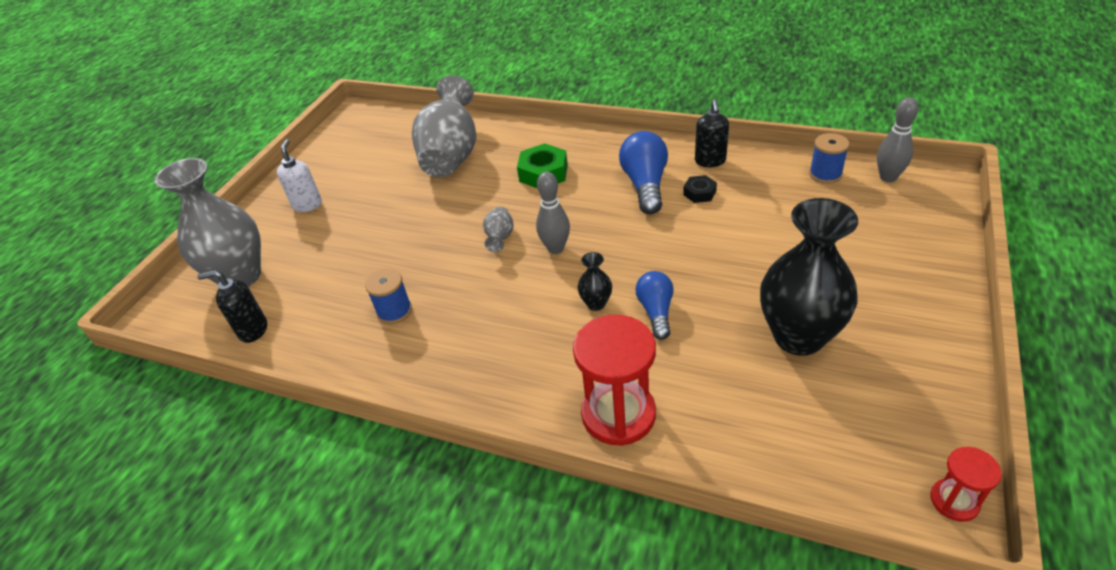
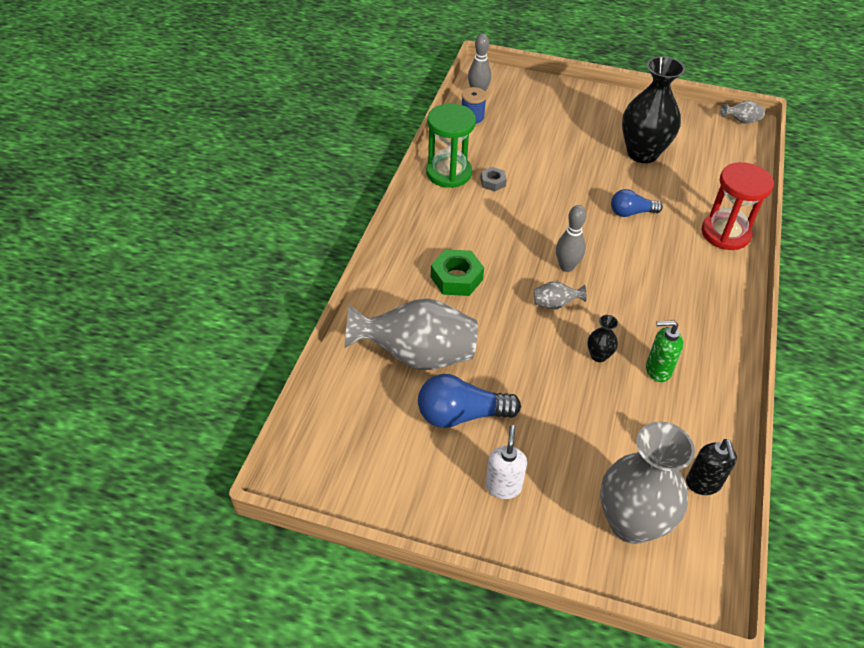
camera: 100 degrees left, 5 degrees up
(307, 205) = (503, 486): white soap dispenser -> white soap dispenser turned 105 degrees clockwise
(394, 311) = (657, 370): blue spool -> green soap dispenser
(596, 303) = (628, 243): black vase -> black vase (598, 355)
(645, 185) = (480, 212): blue light bulb -> blue light bulb (461, 415)
(699, 193) = (493, 182): black nut -> grey nut
(710, 161) = (449, 173): black soap dispenser -> green hourglass
(954, 501) = (741, 121): red hourglass -> grey vase

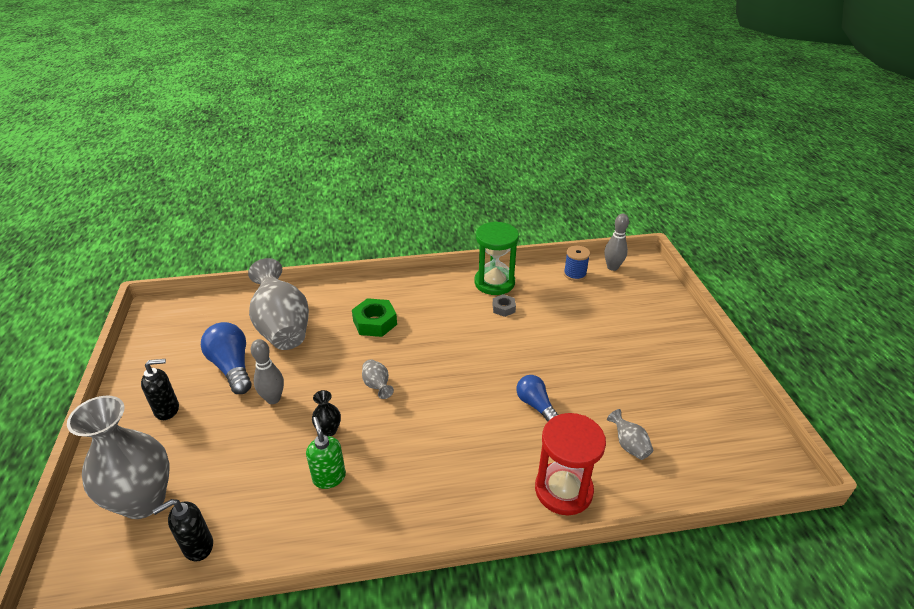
camera: 65 degrees right, 10 degrees down
(503, 486) = (167, 410): white soap dispenser -> black soap dispenser
(566, 267) = (428, 380): grey bowling pin -> grey bowling pin (273, 399)
(642, 153) = (635, 391): black vase -> none
(741, 121) = (783, 462): grey vase -> grey vase (628, 445)

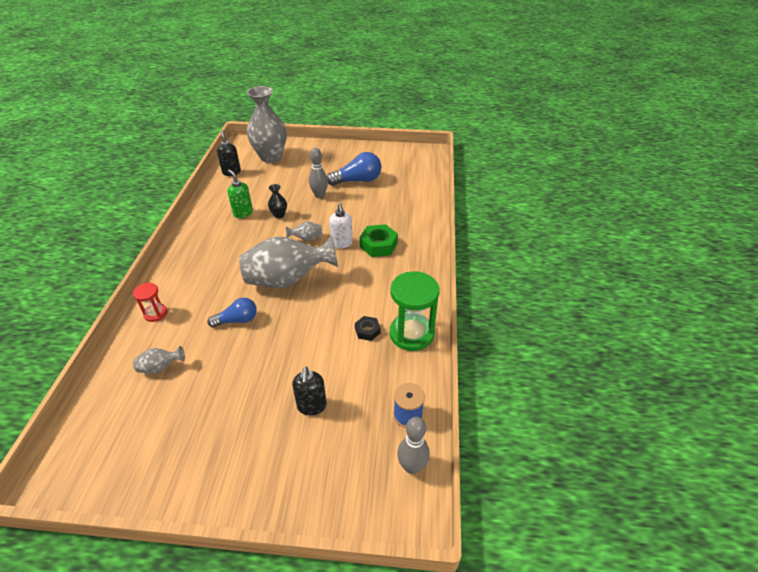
camera: 105 degrees right, 5 degrees up
(167, 410) = (331, 160): black soap dispenser -> black soap dispenser (312, 406)
(282, 328) = (390, 201): grey vase -> grey vase (287, 280)
(329, 477) = (243, 213): green soap dispenser -> green soap dispenser turned 120 degrees counterclockwise
(379, 352) = (342, 243): none -> white soap dispenser
(503, 308) = (367, 331): grey nut -> black nut
(563, 490) = (155, 313): red hourglass -> red hourglass, size x0.52

